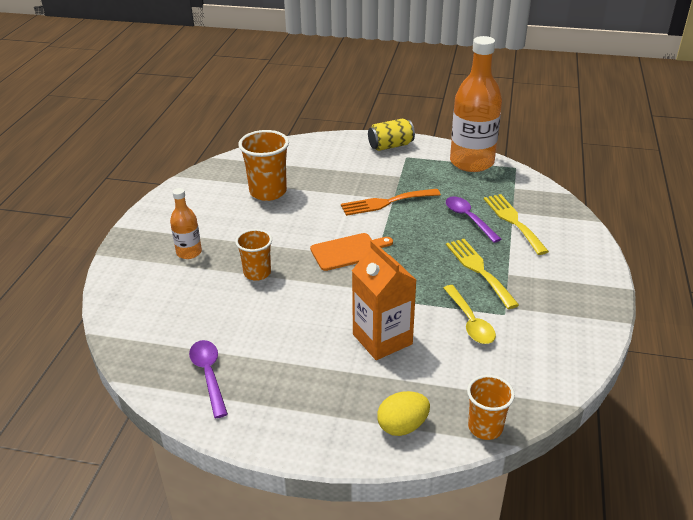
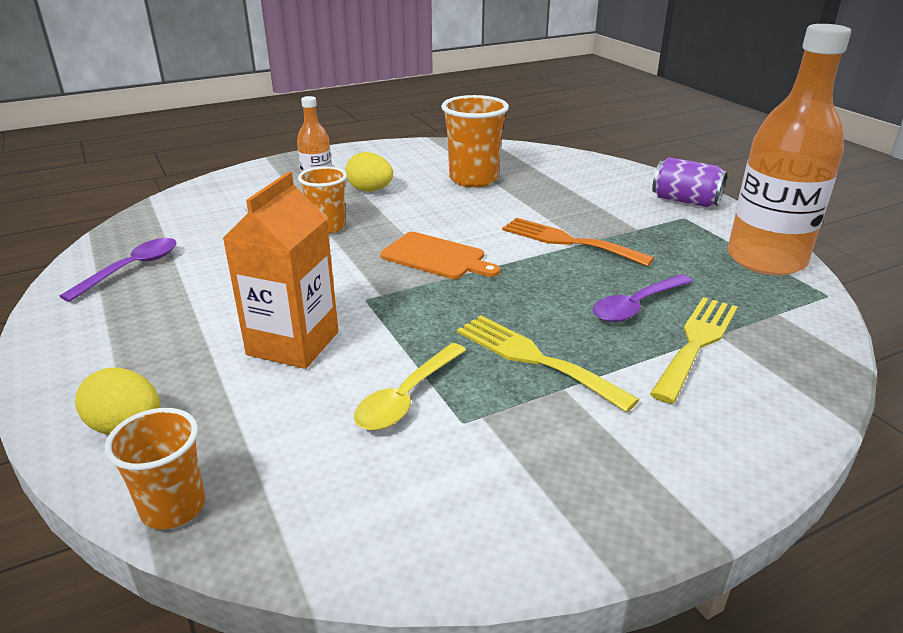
camera: 50 degrees right, 5 degrees down
(227, 235) = (370, 190): none -> yellow egg
(390, 146) = (685, 201): yellow can -> purple can
(468, 218) = (636, 306): purple spoon -> purple spoon turned 150 degrees counterclockwise
(479, 270) = (535, 359): yellow fork -> yellow fork turned 75 degrees counterclockwise

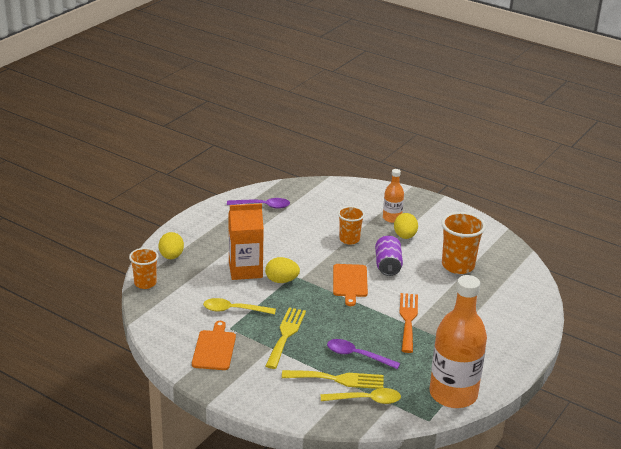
camera: 60 degrees right, 0 degrees up
(368, 315) = (281, 280): none -> yellow egg
(522, 468) = (214, 348): none -> orange cutting board
(685, 201) = (511, 353): purple can -> purple can (387, 265)
(763, 332) = (366, 400): none -> yellow spoon

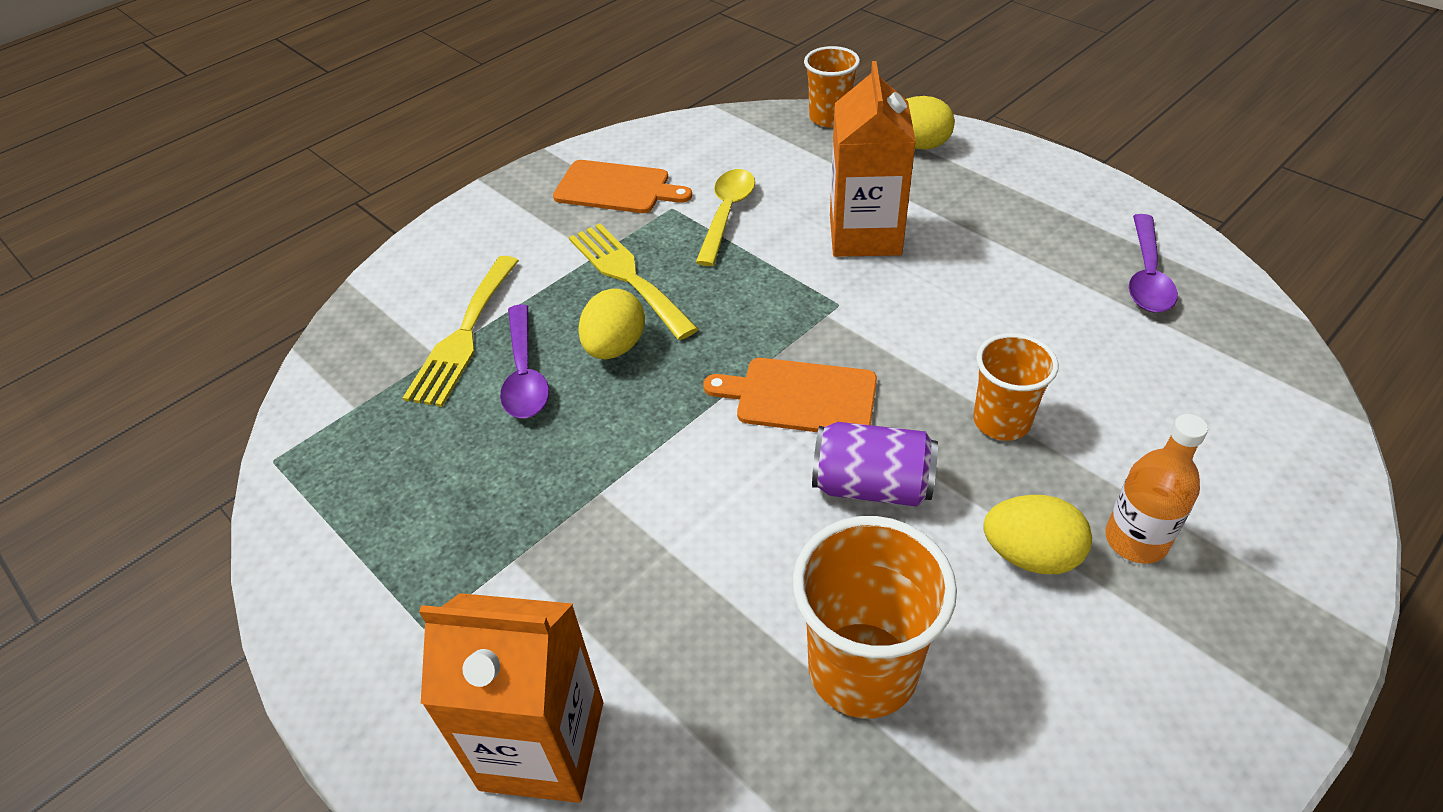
camera: 105 degrees right, 15 degrees up
(281, 280) = (820, 284): yellow egg -> yellow egg (615, 347)
(286, 335) = (628, 276): yellow fork -> yellow fork turned 150 degrees counterclockwise
(357, 355) = (525, 374): purple spoon -> purple spoon turned 135 degrees clockwise
(366, 400) = (385, 369): yellow spoon -> none
(408, 319) = (624, 487): orange fork -> none
(453, 394) = (323, 522): orange bottle -> none
(510, 322) = (542, 745): none -> orange carton

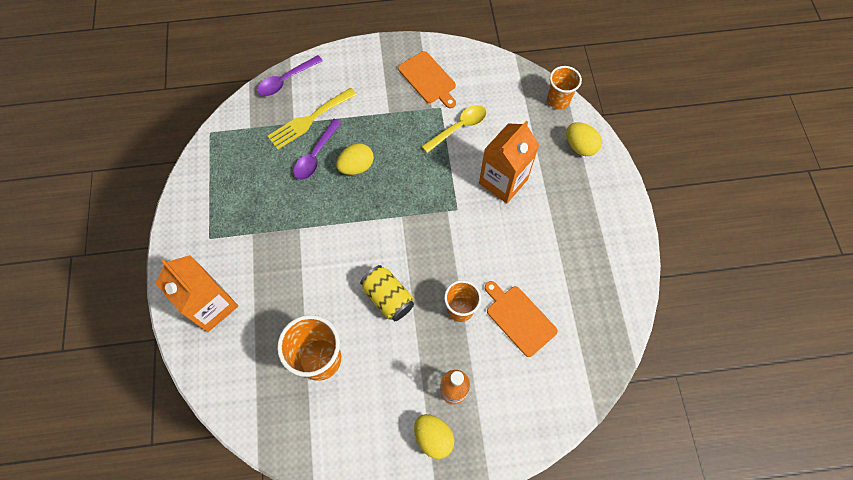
camera: 35 degrees right, 20 degrees up
(628, 276) = (391, 133): yellow fork -> none
(800, 397) = (400, 241): orange cutting board -> orange cutting board (519, 318)
(872, 485) = (388, 298): purple can -> yellow can
(1030, 555) = (412, 366): yellow egg -> yellow egg (433, 437)
(1147, 275) = (595, 291): purple spoon -> purple spoon (286, 80)

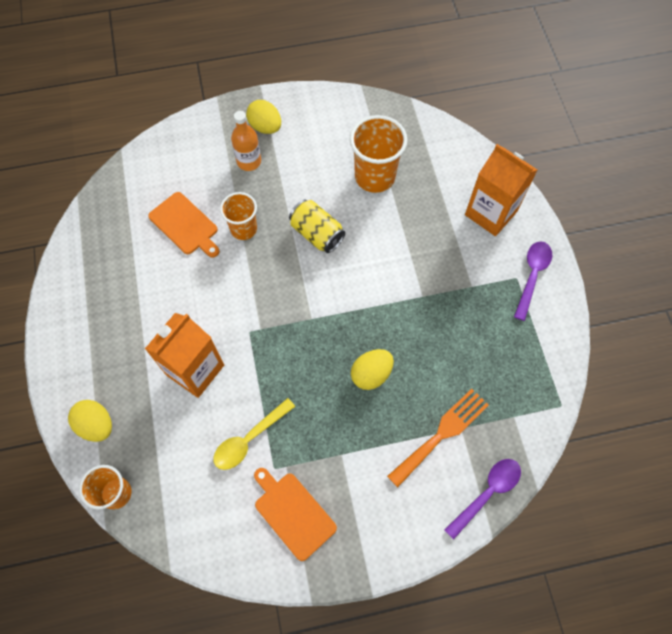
camera: 175 degrees right, 0 degrees up
(309, 120) = (441, 434): yellow fork -> orange fork
(315, 155) = (423, 385): purple spoon -> purple spoon (532, 276)

